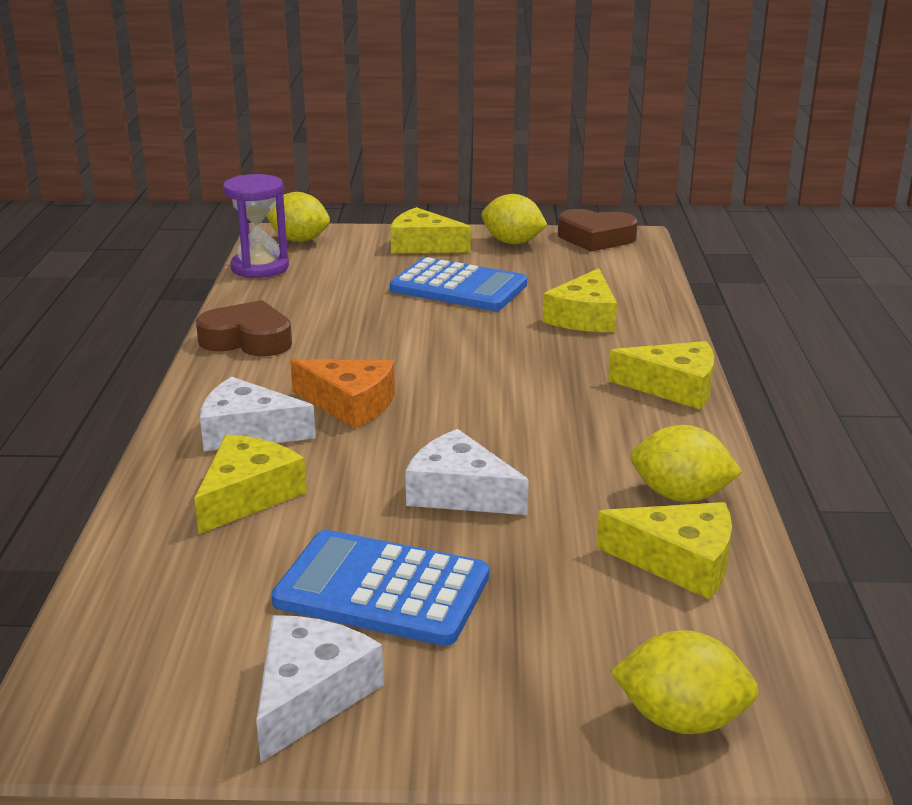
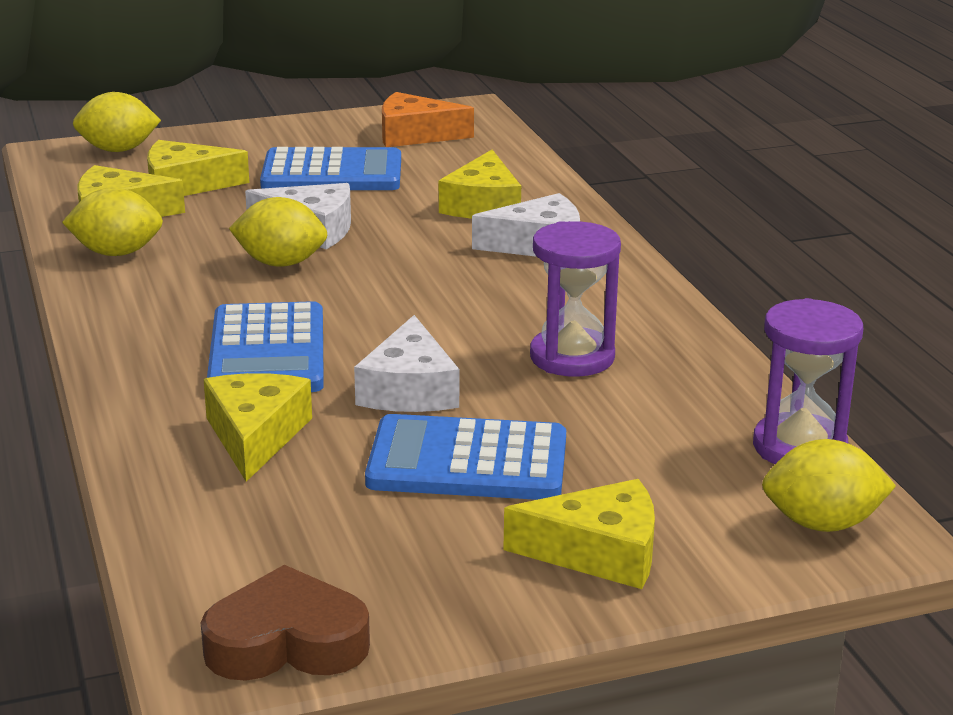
camera: 160 degrees right, 0 degrees up
(248, 340) = (660, 331): brown heart -> none
(310, 695) = (340, 132): white cheese -> white cheese (409, 389)
(332, 332) = (572, 357): none -> purple hourglass
(350, 404) = (469, 281): orange cheese -> orange cheese (415, 135)
(512, 242) = (443, 594): yellow lemon -> yellow lemon (280, 263)
(556, 369) = (267, 352): none -> blue calculator
(673, 387) = (123, 351): yellow cheese -> yellow cheese (185, 185)

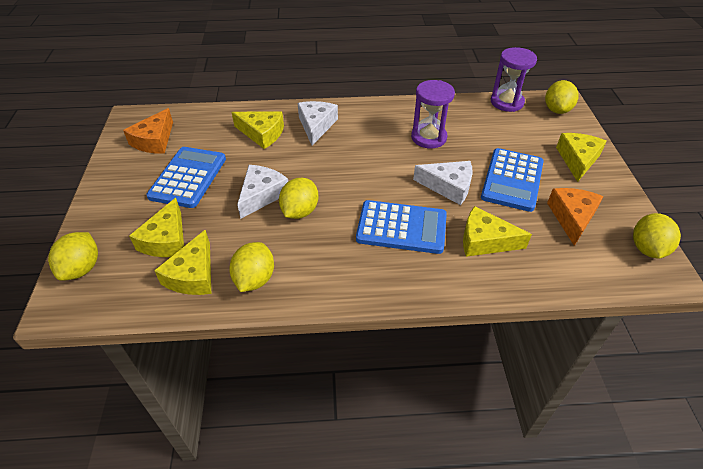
camera: 75 degrees left, 20 degrees up
(286, 642) = (647, 249): brown heart -> yellow lemon
(363, 539) = (572, 217): none -> orange cheese

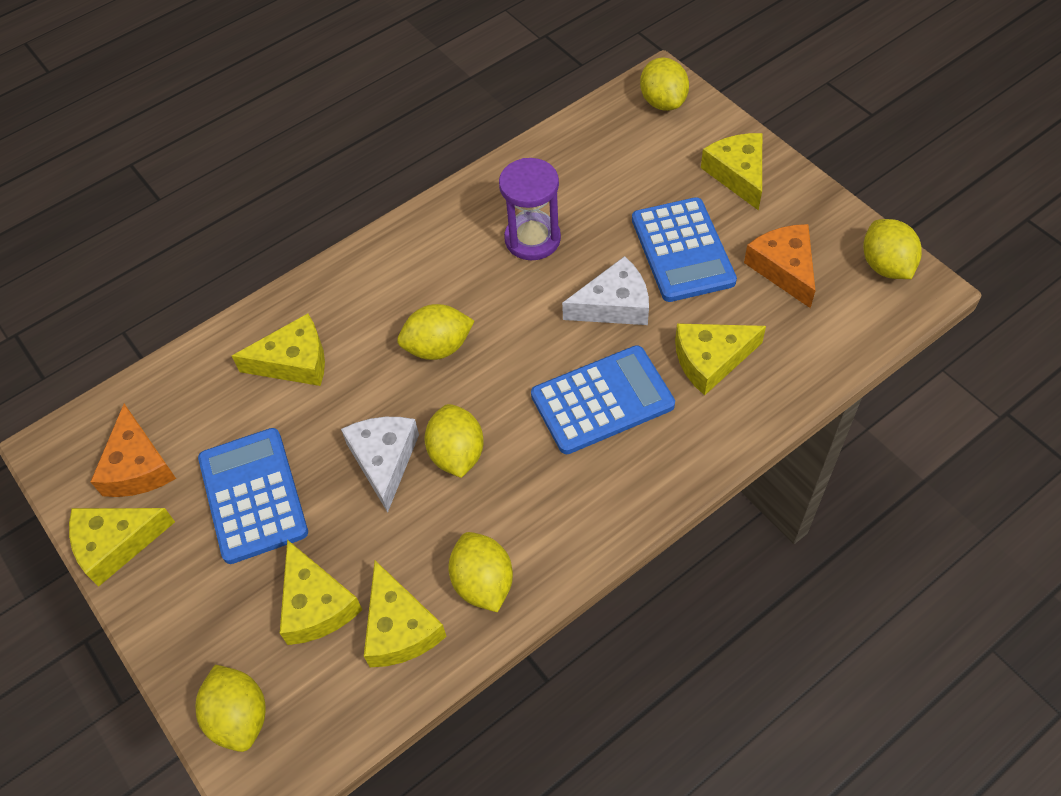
camera: 30 degrees left, 10 degrees up
(113, 165) = (116, 544): none -> yellow cheese
(316, 126) = (362, 304): white cheese -> none
(335, 160) = (438, 347): none -> yellow lemon
(506, 102) = (591, 121): purple hourglass -> none

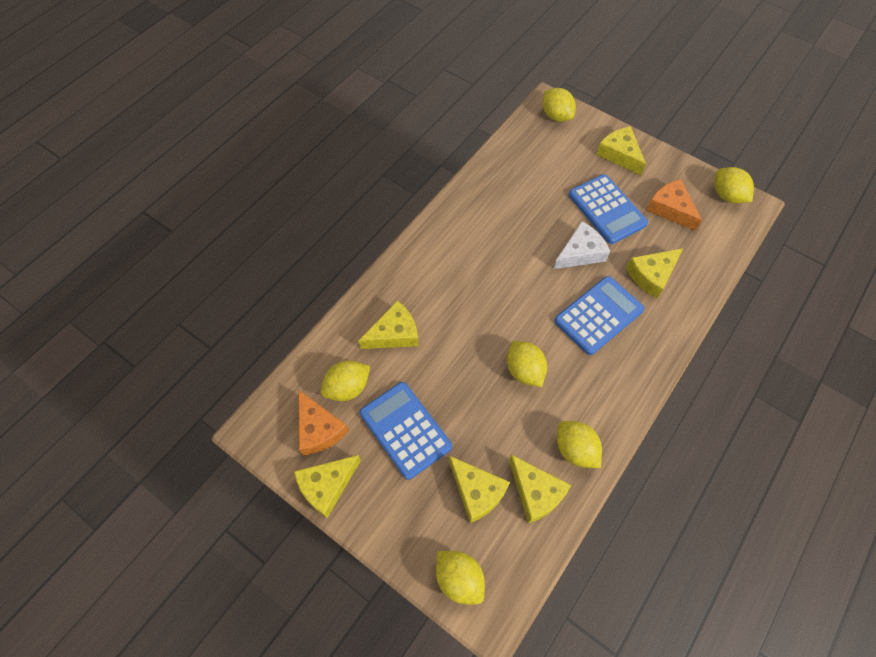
camera: 20 degrees left, 5 degrees up
(384, 460) = (480, 386): white cheese -> none
(438, 347) = (483, 304): yellow lemon -> yellow lemon (347, 388)
(532, 239) = (513, 220): purple hourglass -> none

